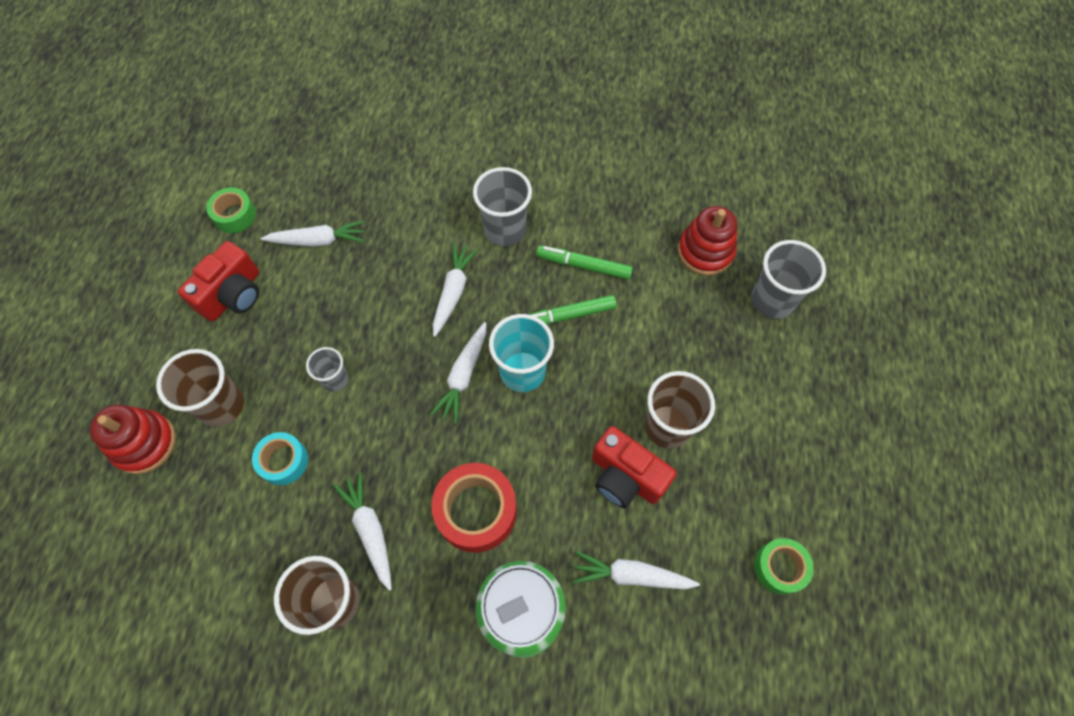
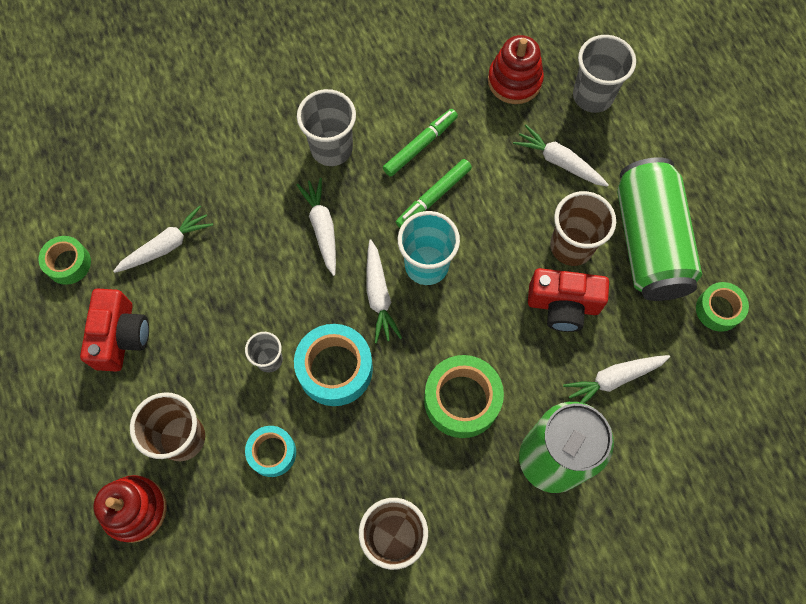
camera: 30 degrees left, 5 degrees up
(370, 531) = (385, 466): white carrot -> white carrot (559, 162)
(384, 418) = (335, 369): none -> turquoise tape
(476, 511) = (462, 400): red tape -> green tape
(584, 265) = (420, 145): green marker -> green marker turned 150 degrees clockwise
(747, 463) = (649, 242): none -> green can

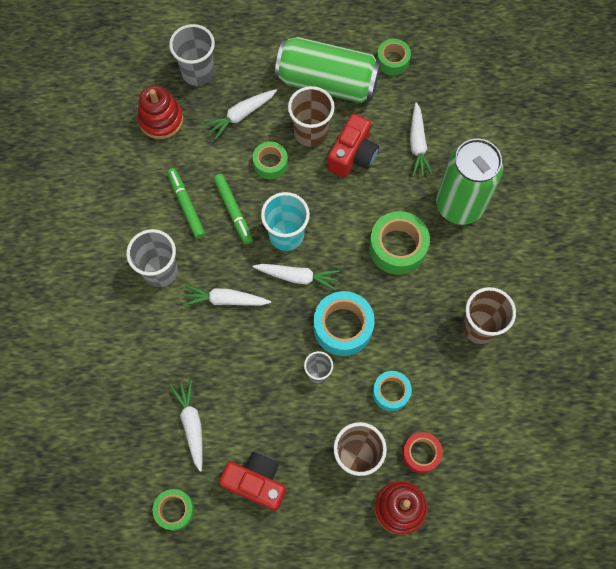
camera: 70 degrees left, 0 degrees up
(207, 514) = (421, 453): none -> red tape
(511, 215) = (270, 163): none -> green tape

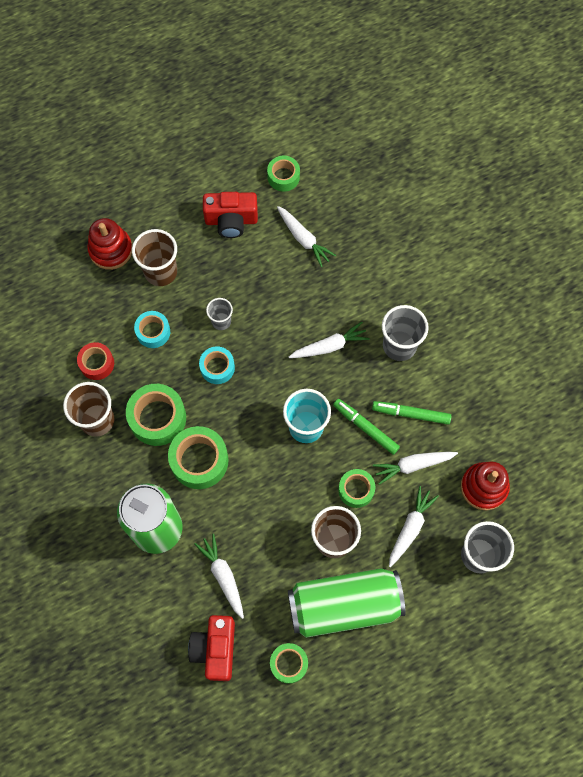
camera: 155 degrees right, 0 degrees up
(186, 205) = (411, 414): green marker -> green marker turned 150 degrees clockwise
(297, 277) = (277, 393): white carrot -> white carrot (413, 465)
(343, 327) = (217, 367): turquoise tape -> turquoise tape, size x0.62
(353, 155) = (281, 535): red camera -> red camera (215, 649)
(420, 303) = (157, 418): none -> green tape
(421, 453) = (109, 295): red tape -> red tape (97, 363)

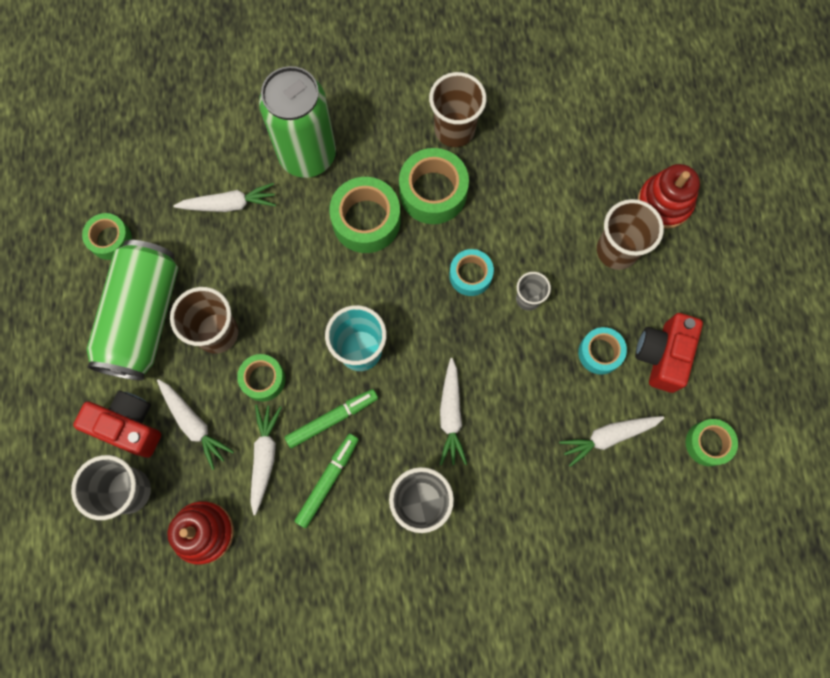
camera: 110 degrees right, 5 degrees up
(97, 363) = (522, 148): red tape -> none
(153, 332) = (540, 218): turquoise tape -> turquoise tape (600, 353)
(215, 649) = (158, 173): red camera -> red camera (129, 426)

